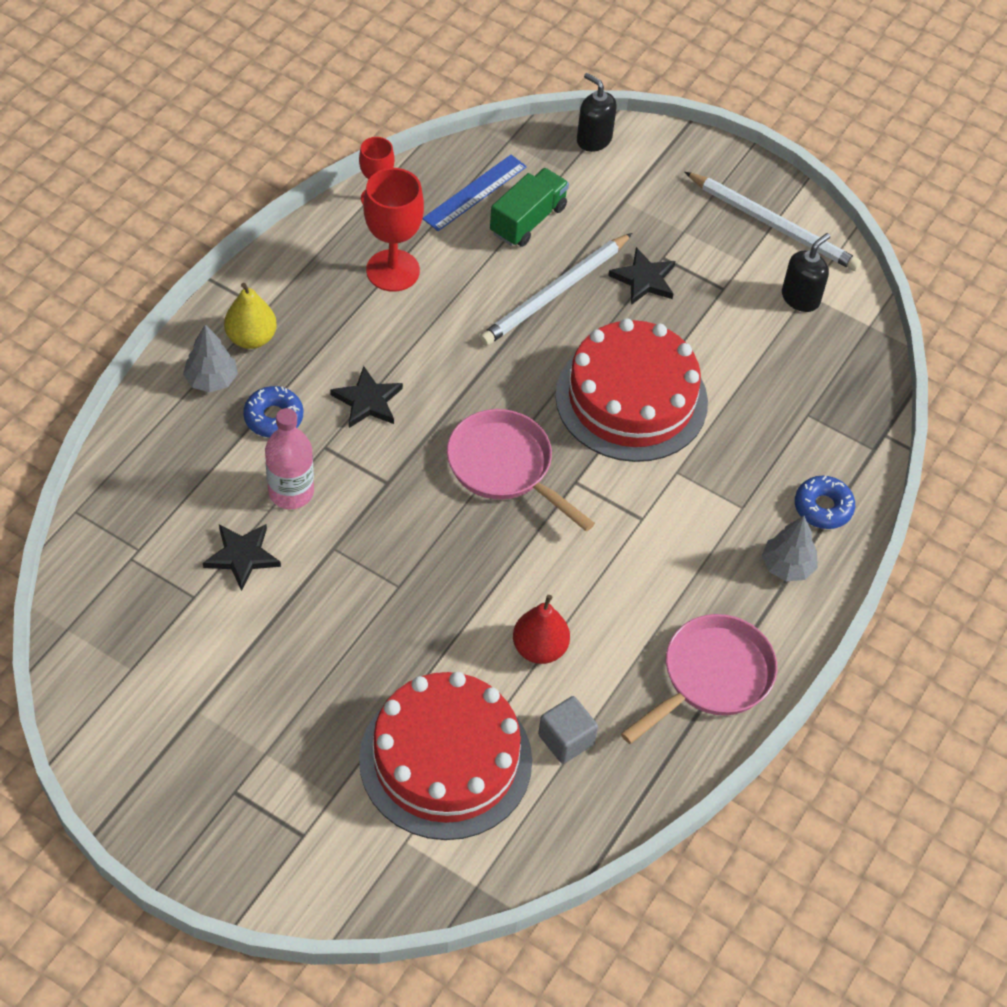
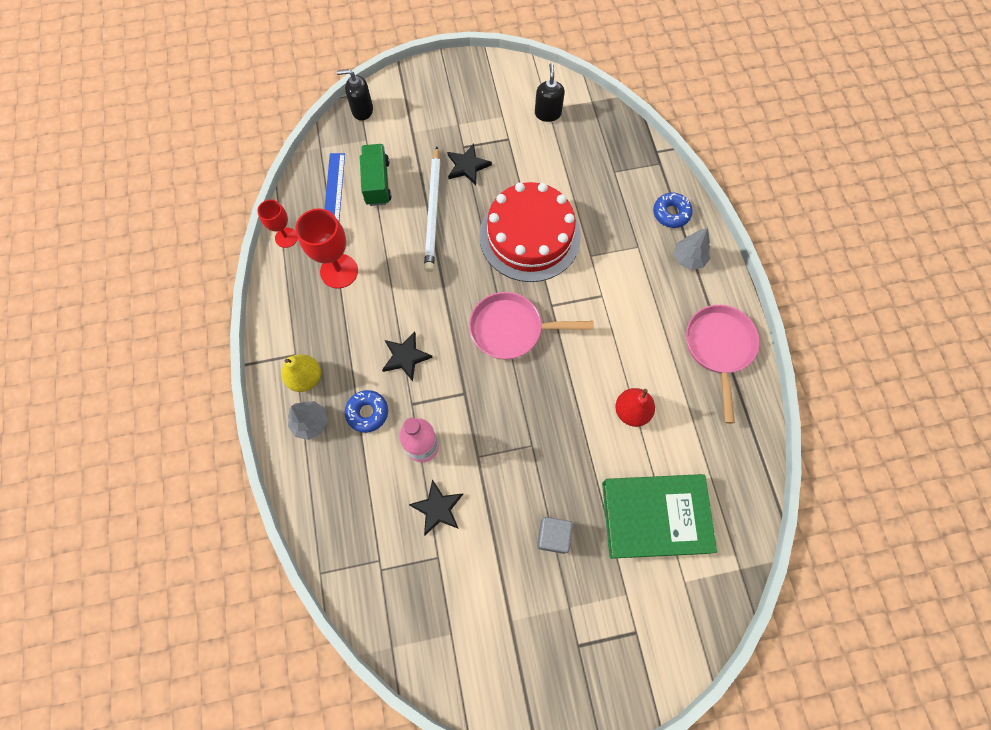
camera: 40 degrees left, 15 degrees up
(445, 760) = (655, 517): red cake -> green book
(566, 739) = (694, 447): grey cube -> grey cube (553, 536)
(774, 225) = (495, 85): white pencil -> none

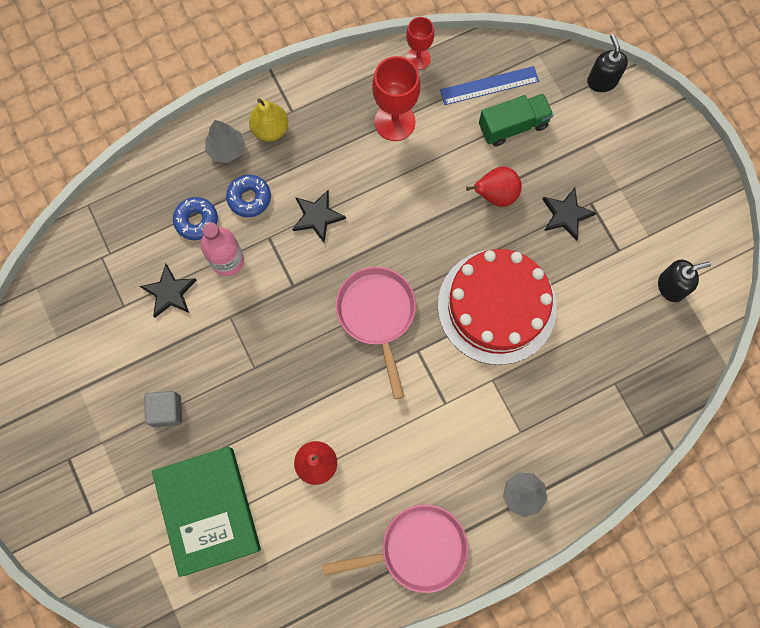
camera: 75 degrees right, 5 degrees up
(433, 211) = (495, 195): white pencil -> red pear
(671, 213) = (578, 463): blue donut -> blue donut (196, 220)

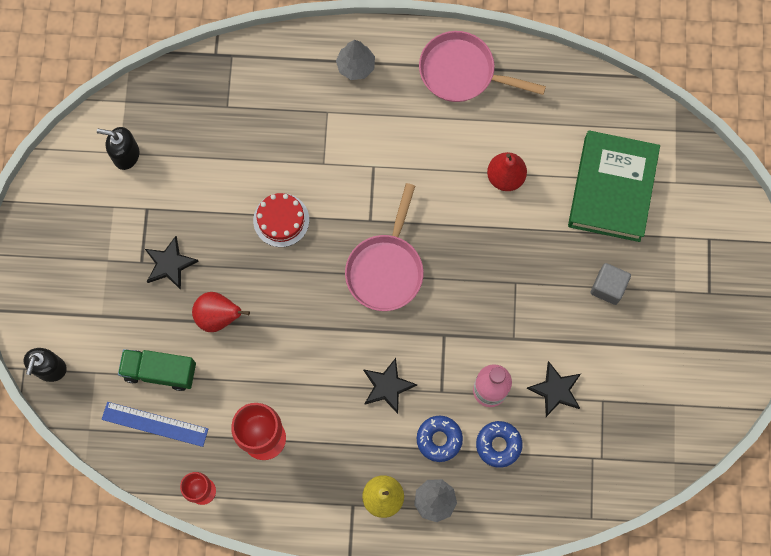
camera: 150 degrees left, 0 degrees up
(496, 306) = (281, 220): red cake -> red cake, size x0.49

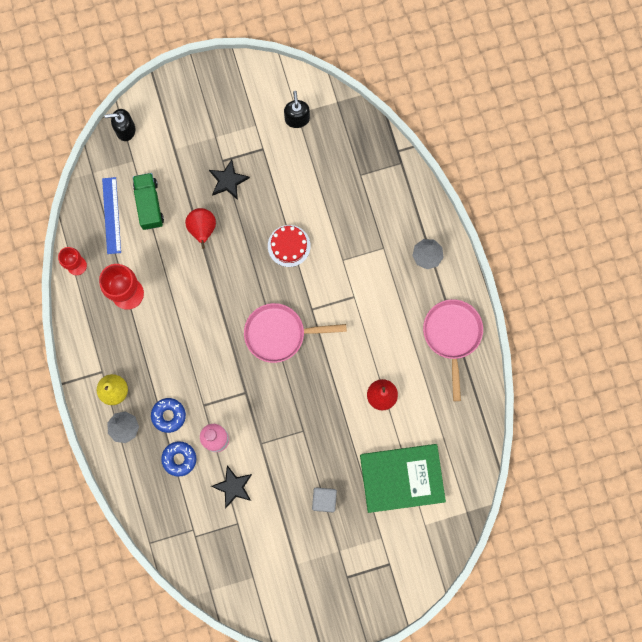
camera: 70 degrees right, 5 degrees up
(387, 386) = (194, 365): black star -> none

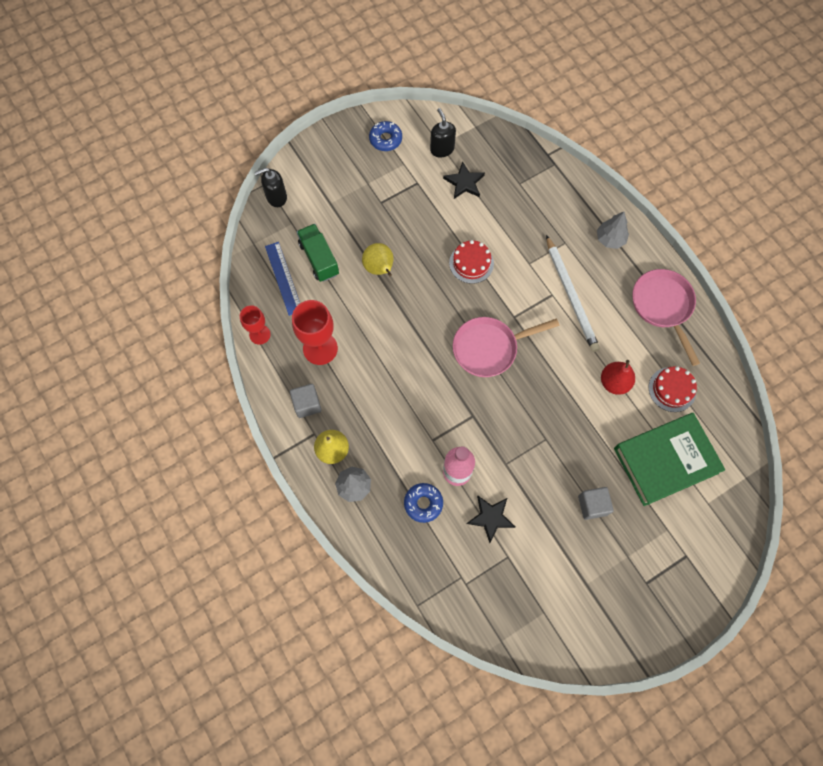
camera: 15 degrees left, 10 degrees down
(102, 343) = (307, 404): none -> grey cube
(168, 415) = (398, 460): blue donut -> blue donut (385, 139)
(202, 229) = (379, 268): red pear -> yellow pear
(228, 181) = (392, 219): black star -> black star (464, 182)
(371, 302) = (571, 296): none -> white pencil
(431, 416) = (672, 389): none -> red cake

